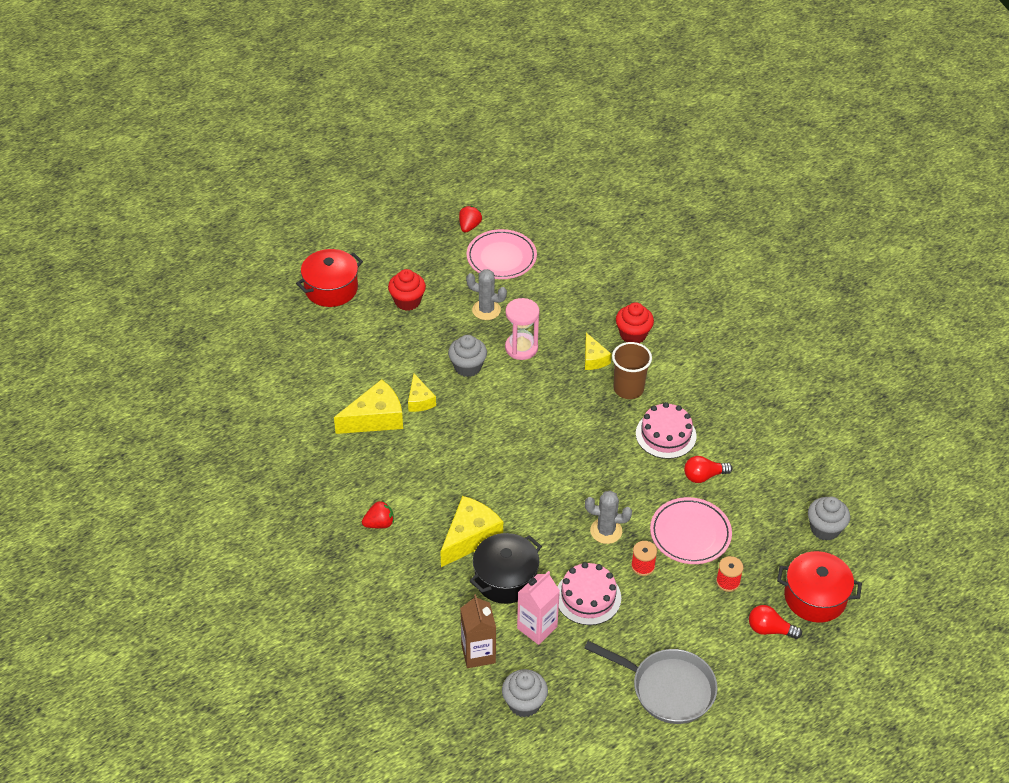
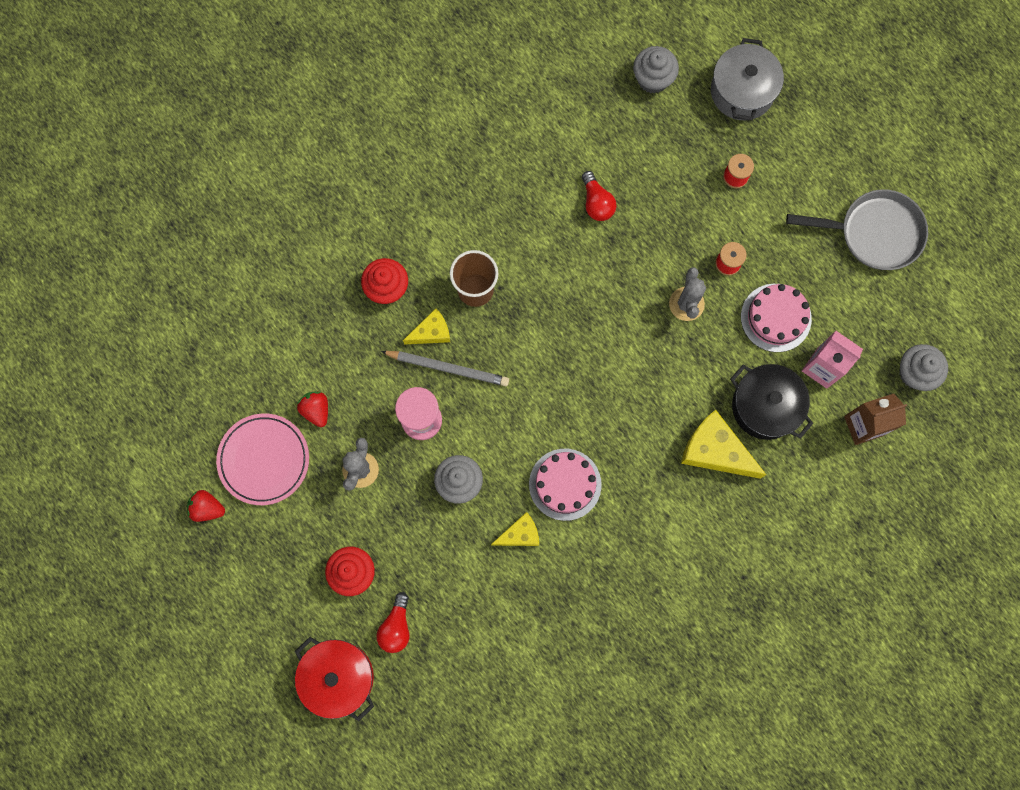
camera: 95 degrees left, 30 degrees up
(375, 418) = (554, 584): yellow cheese -> none
(379, 523) = (710, 555): red strawberry -> red strawberry (316, 410)
(562, 366) = (447, 368): none -> grey pencil
(666, 435) = (541, 245): pink cake -> pink cake (565, 484)
(667, 688) = (874, 233): grey pan -> grey pan turned 75 degrees clockwise
(690, 534) = (678, 215): pink plate -> none
(769, 629) = (788, 135): red light bulb -> red light bulb (396, 627)
(815, 597) = (742, 91): red pot -> grey pot

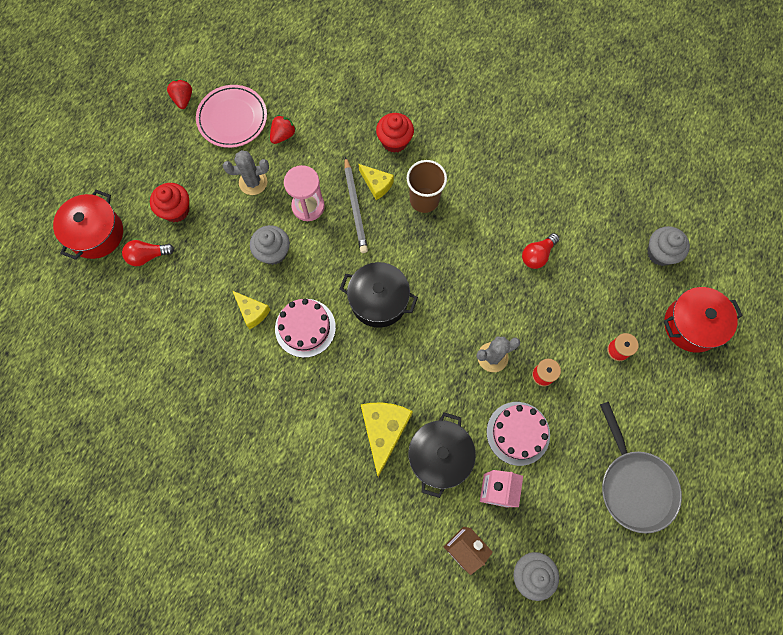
camera: 65 degrees right, 5 degrees down
(570, 392) = (379, 300): none -> black pot
(742, 91) = (691, 325): grey pot -> red pot

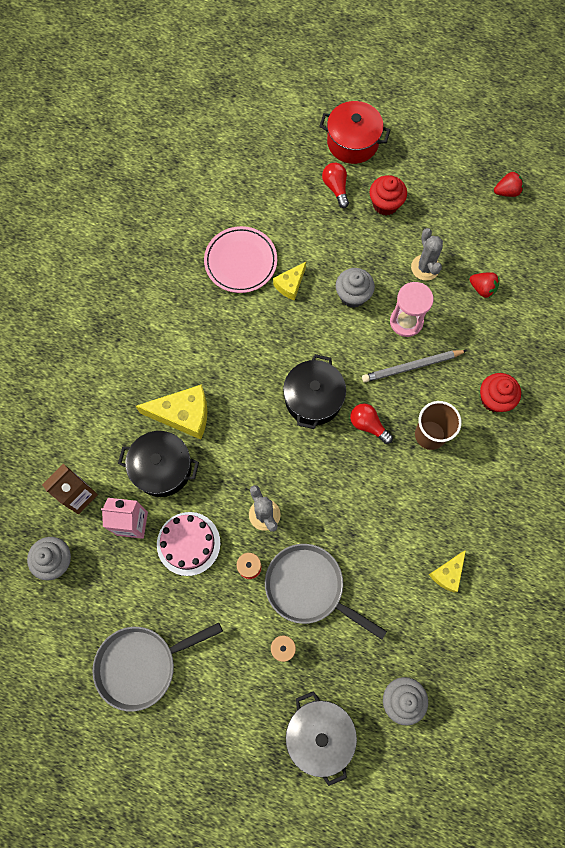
camera: 85 degrees right, 0 degrees up
(232, 118) = (493, 239): pink plate -> pink plate (241, 262)
(305, 328) = (279, 333): pink cake -> none
(377, 184) = (440, 385): yellow cheese -> yellow cheese (447, 573)
(537, 255) = (381, 558): red light bulb -> red light bulb (368, 425)
(563, 322) = (309, 587): none -> grey pan
(691, 325) = (319, 734): red pot -> grey pot

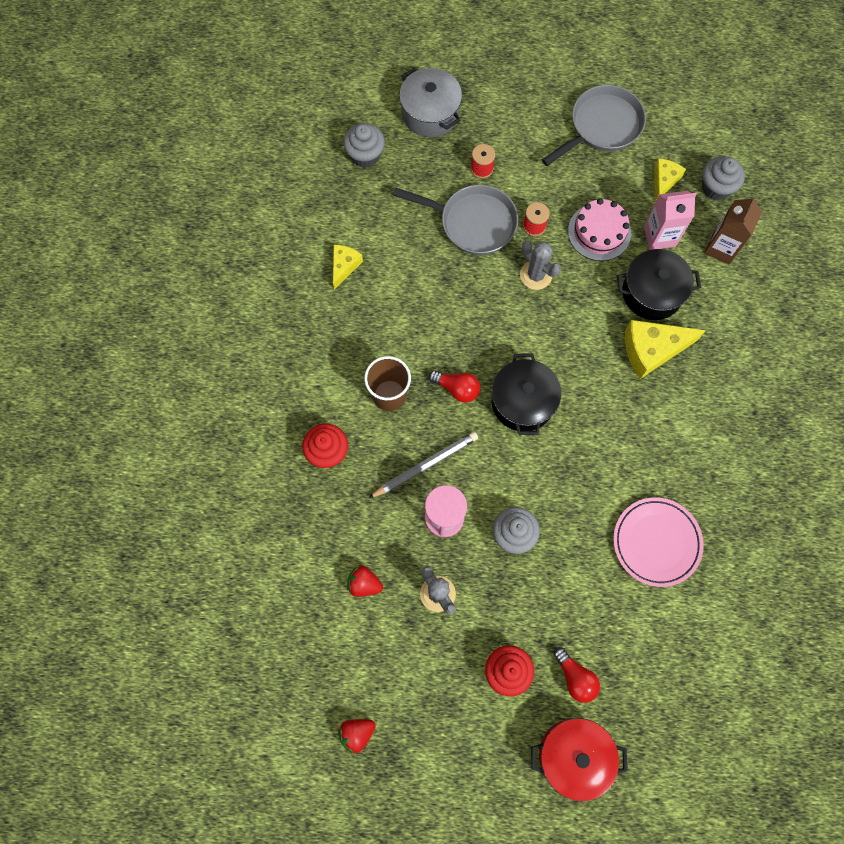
camera: 165 degrees right, 0 degrees up
(290, 285) = (589, 528): yellow cheese -> yellow cheese (664, 181)

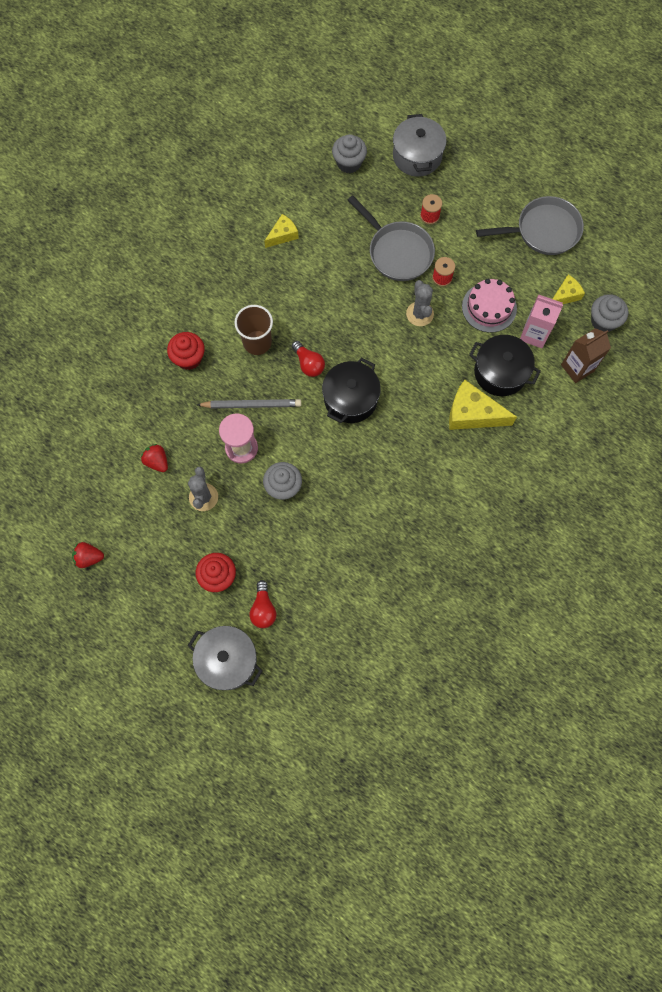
camera: 30 degrees right, 0 degrees up
(573, 755) = (227, 660): red pot -> grey pot
(656, 542) = (384, 551): pink plate -> none

